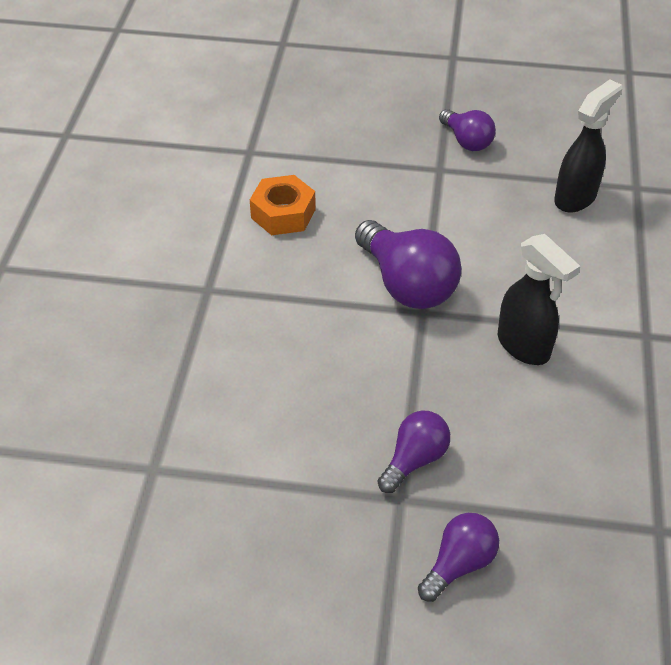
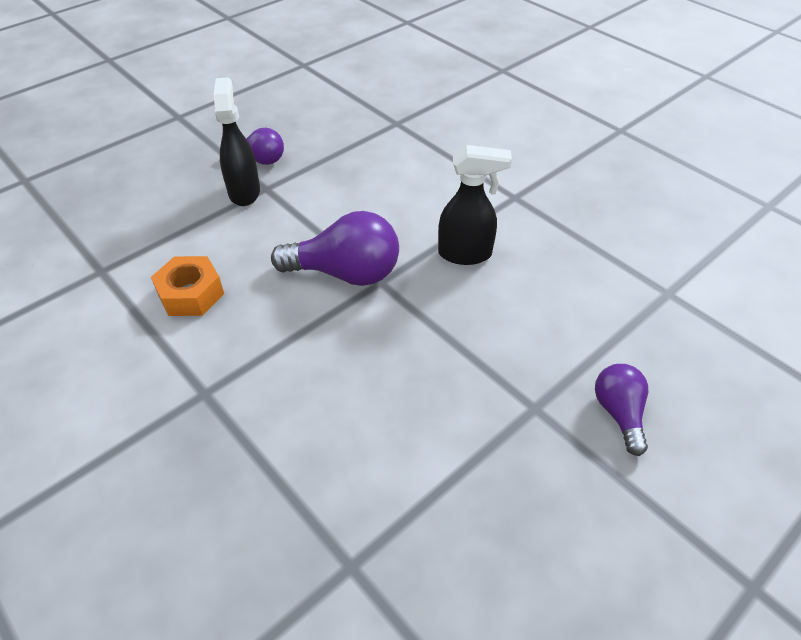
camera: 50 degrees left, 0 degrees up
(414, 460) = (506, 376): purple light bulb -> none
(575, 197) = (372, 150): black spray bottle -> black spray bottle (244, 192)

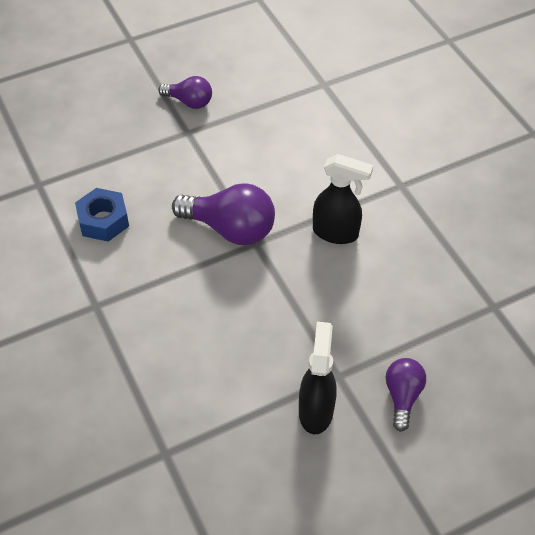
camera: 15 degrees right, 5 degrees up
(191, 294) = (103, 221): orange nut -> blue nut
(244, 192) = (168, 132): black spray bottle -> black spray bottle (316, 410)

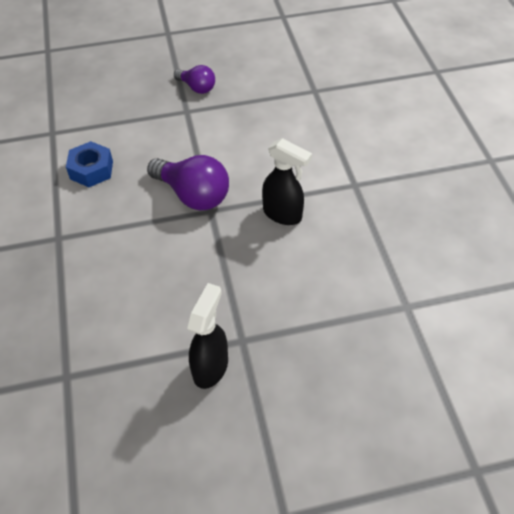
camera: 15 degrees right, 0 degrees up
(402, 396) = (294, 371): purple light bulb -> none

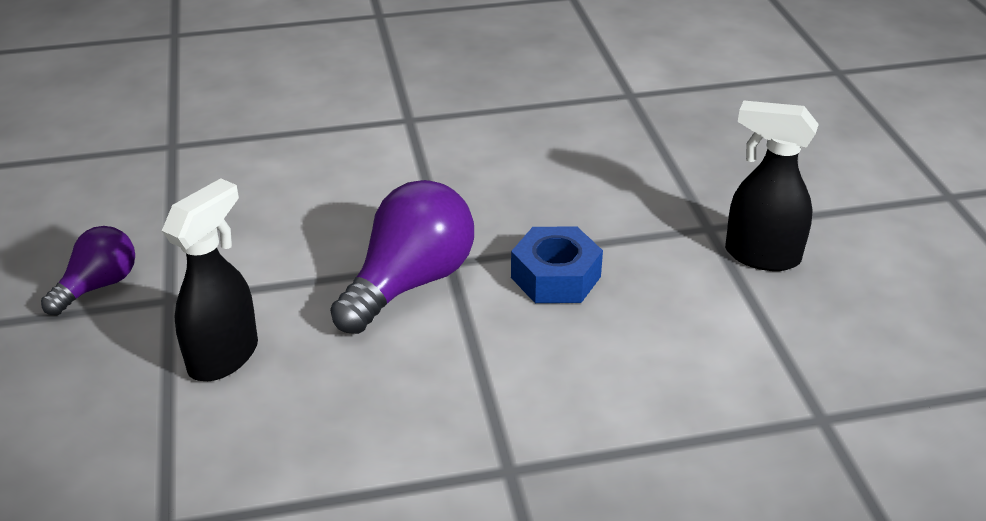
camera: 90 degrees left, 15 degrees down
(91, 170) = (315, 435): blue nut -> blue nut (556, 277)
(283, 214) = (465, 185): black spray bottle -> black spray bottle (224, 356)

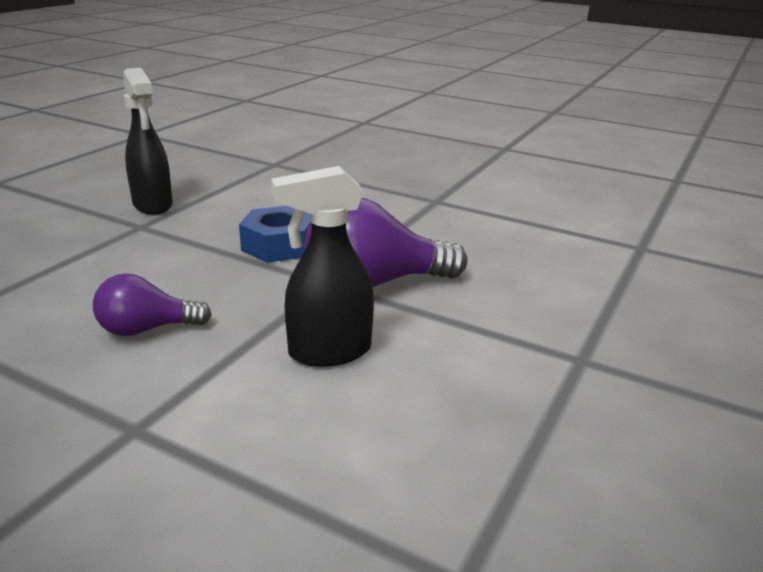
camera: 140 degrees left, 10 degrees down
(98, 286) = (651, 403): purple light bulb -> purple light bulb (146, 329)
(224, 356) = (556, 301): black spray bottle -> black spray bottle (328, 352)

